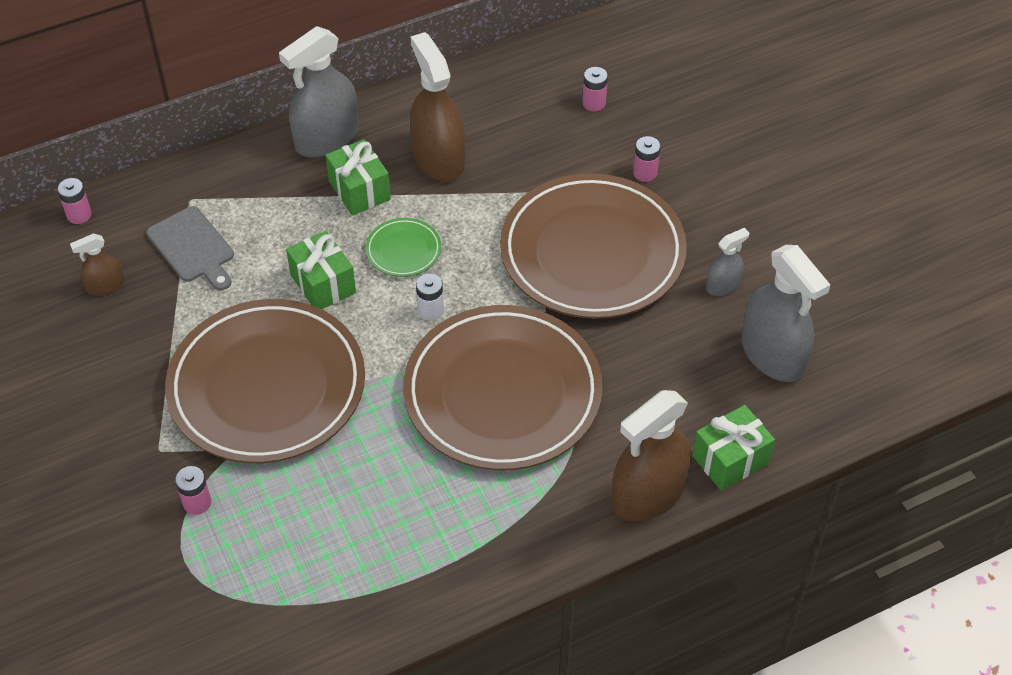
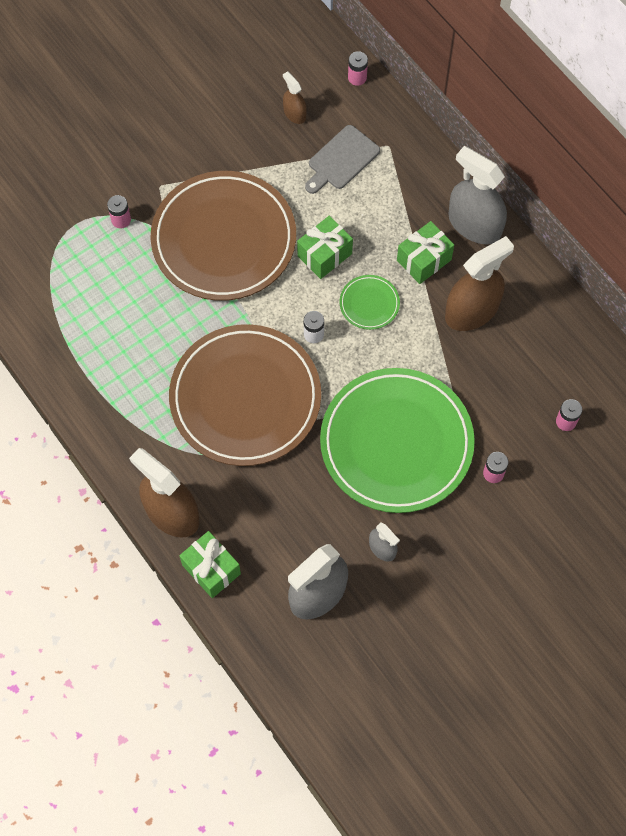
camera: 80 degrees right, 15 degrees up
(592, 252) = (396, 443): brown plate -> green plate

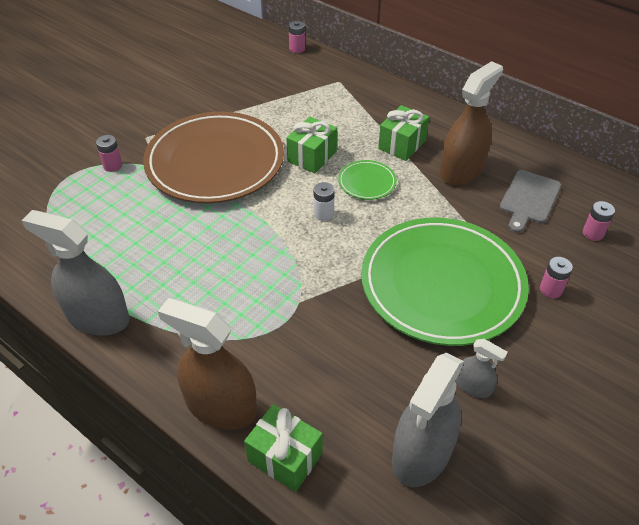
camera: 15 degrees left, 20 degrees down
(245, 398) = (273, 278): brown plate -> none
(294, 113) = (253, 75): brown spray bottle -> none
(341, 160) = (303, 95): grey cutting board -> grey cutting board (529, 199)
(474, 224) = (433, 115): grey spray bottle -> grey spray bottle (98, 317)

